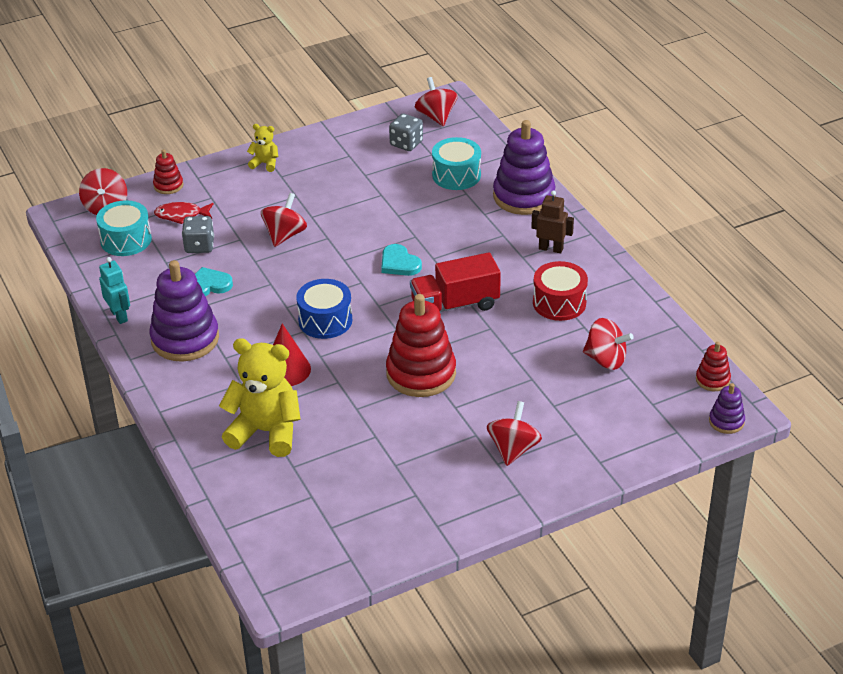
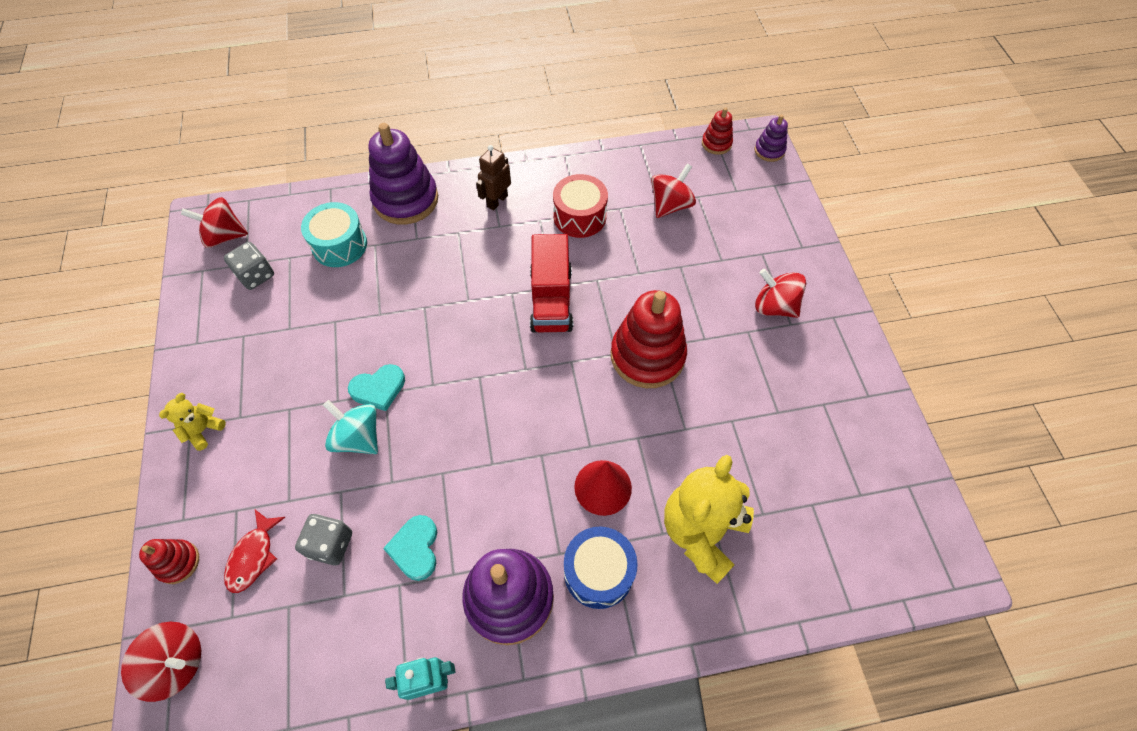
camera: 75 degrees left, 20 degrees up
(126, 240) = (268, 644): turquoise drum -> none
(285, 235) = (358, 437): red spinning top -> turquoise spinning top
(325, 320) = (531, 427): blue drum -> blue drum (598, 572)
(399, 263) = (463, 332): turquoise heart -> turquoise heart (378, 388)

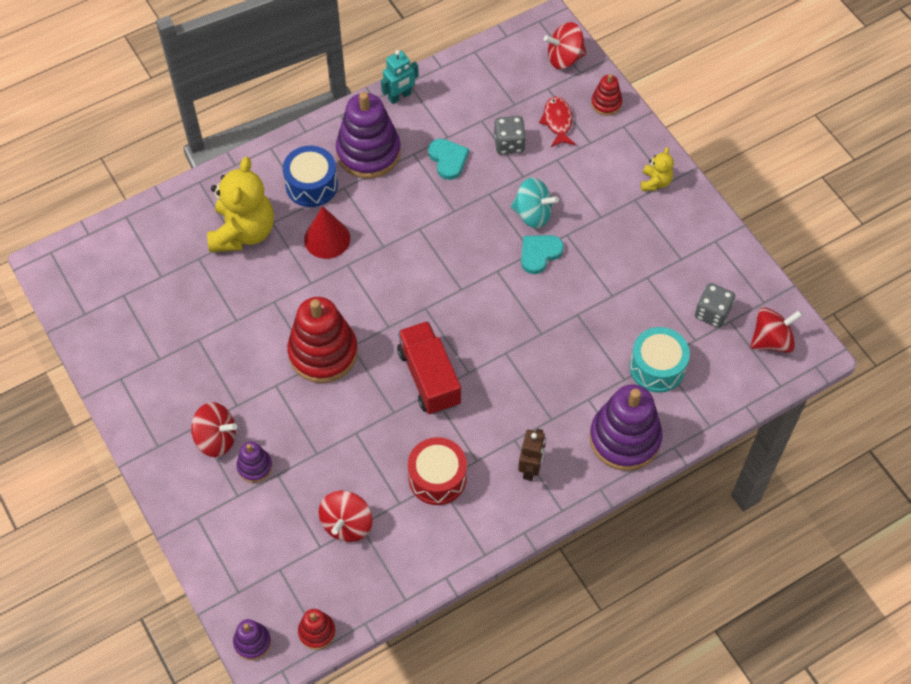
camera: 160 degrees right, 0 degrees up
(741, 272) = (254, 467): none -> purple stacking toy

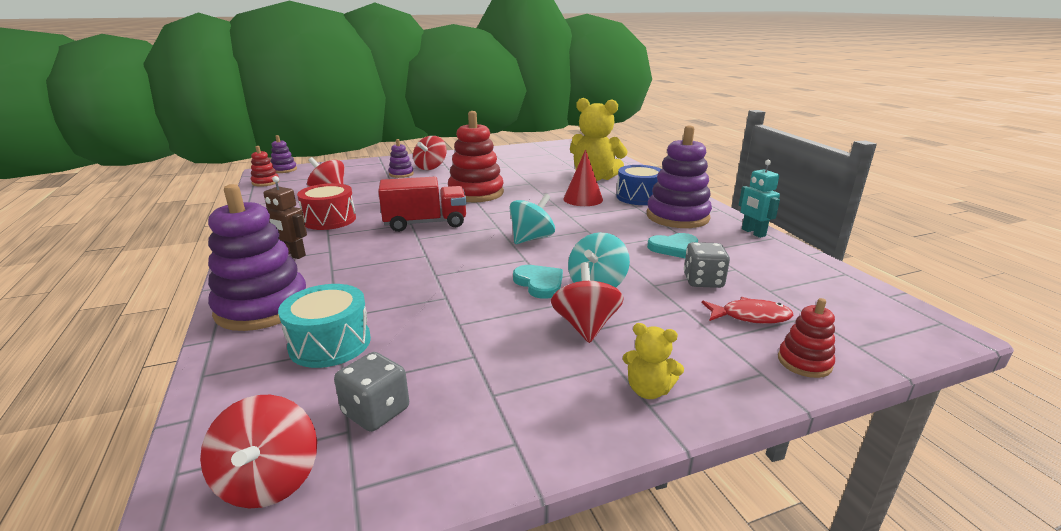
camera: 100 degrees right, 35 degrees down
(449, 273) = (531, 238): none -> turquoise spinning top
(564, 58) = (879, 335): red spinning top -> red spinning top (585, 326)

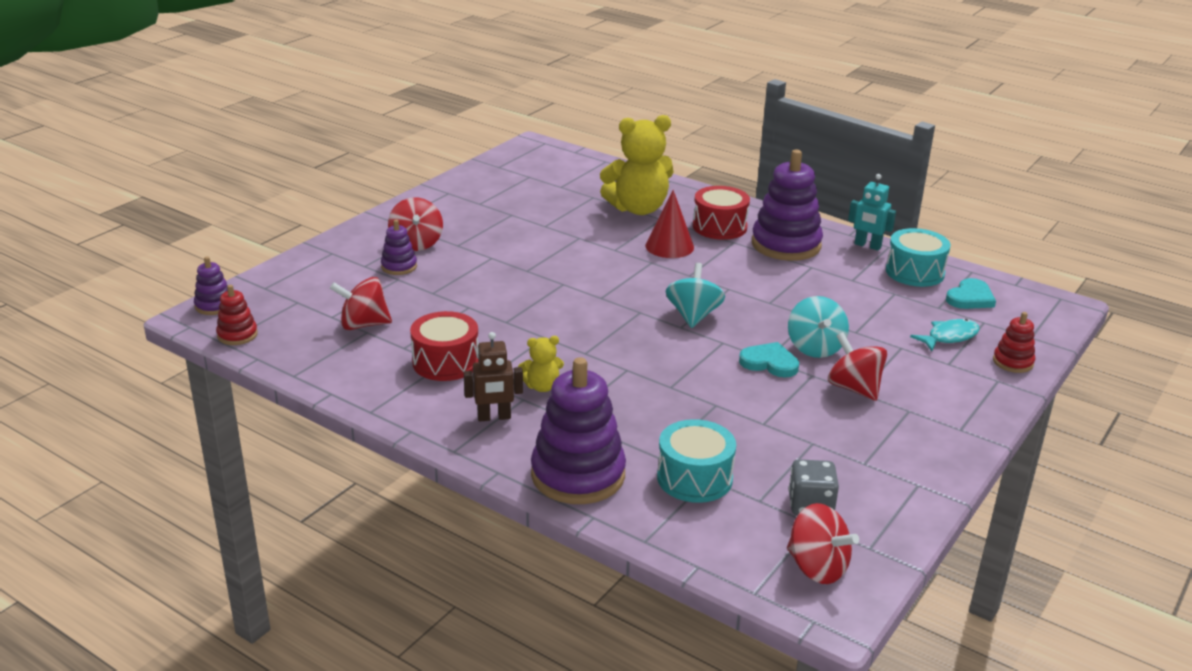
camera: 35 degrees left, 5 degrees up
(425, 223) = (560, 331): red truck -> none
(476, 193) = (544, 271): red stacking toy -> none
(639, 197) = (719, 227): blue drum -> red drum
(648, 390) = (949, 419): yellow teddy bear -> yellow teddy bear (542, 386)
(674, 248) = (826, 285): turquoise heart -> turquoise heart (970, 298)
(703, 281) = (885, 315): grey dice -> none
(750, 316) = (949, 337): red fish -> turquoise fish
(778, 259) = (915, 272): none -> turquoise drum

